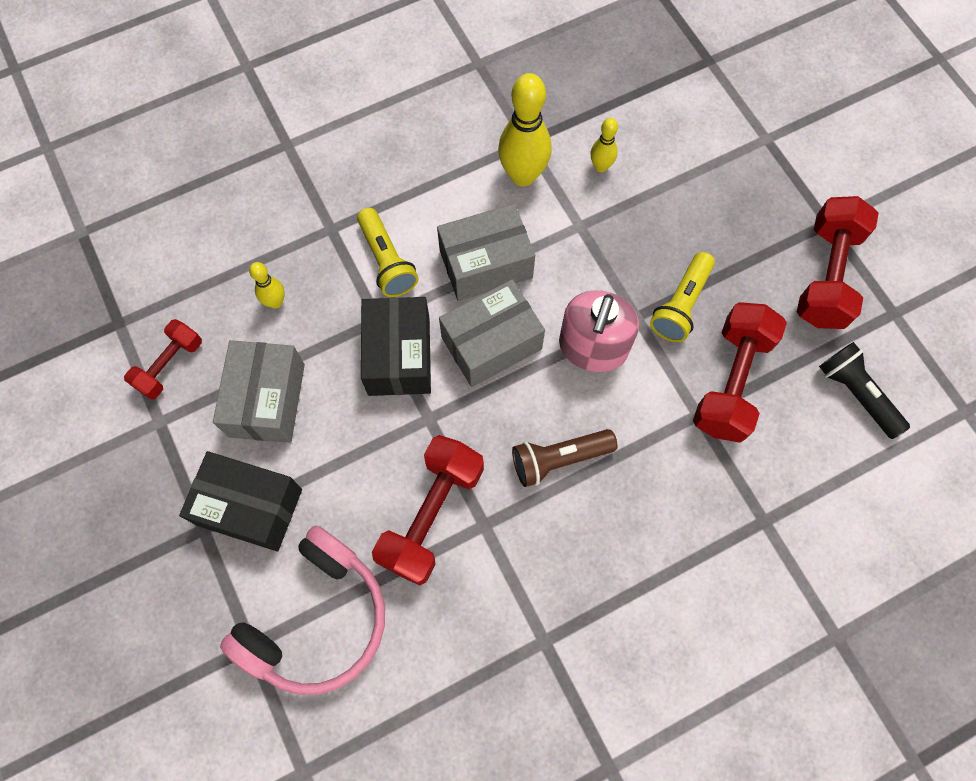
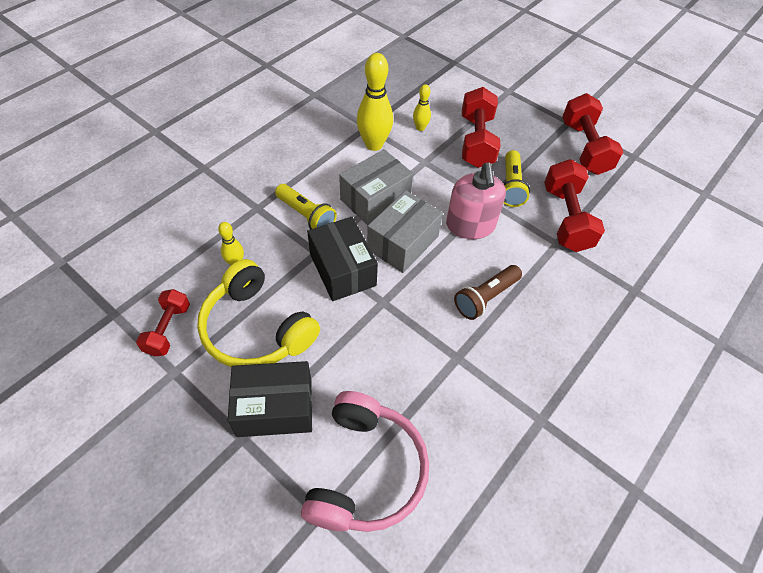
camera: 25 degrees left, 15 degrees down
(267, 400) = (256, 328): grey box -> yellow headphones
(431, 515) = (417, 364): red dumbbell -> red dumbbell (476, 141)
(856, 394) = (641, 203): black flashlight -> none

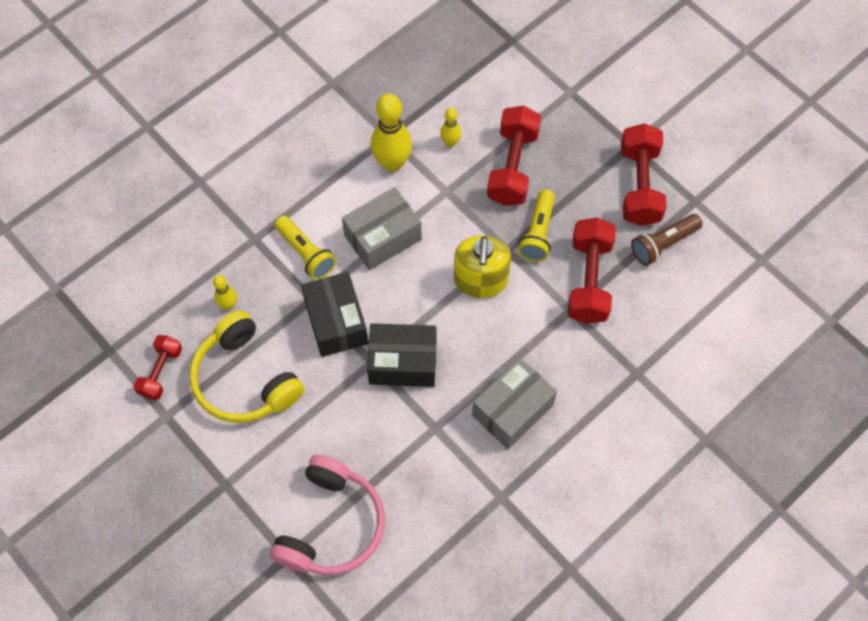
camera: 10 degrees right, 10 degrees up
(275, 408) = (256, 460): black box -> black box (402, 362)
(402, 243) = (403, 295): grey box -> grey box (512, 410)
(470, 225) = (480, 280): pink soap dispenser -> yellow soap dispenser
(485, 298) = (477, 367): brown flashlight -> brown flashlight (663, 244)

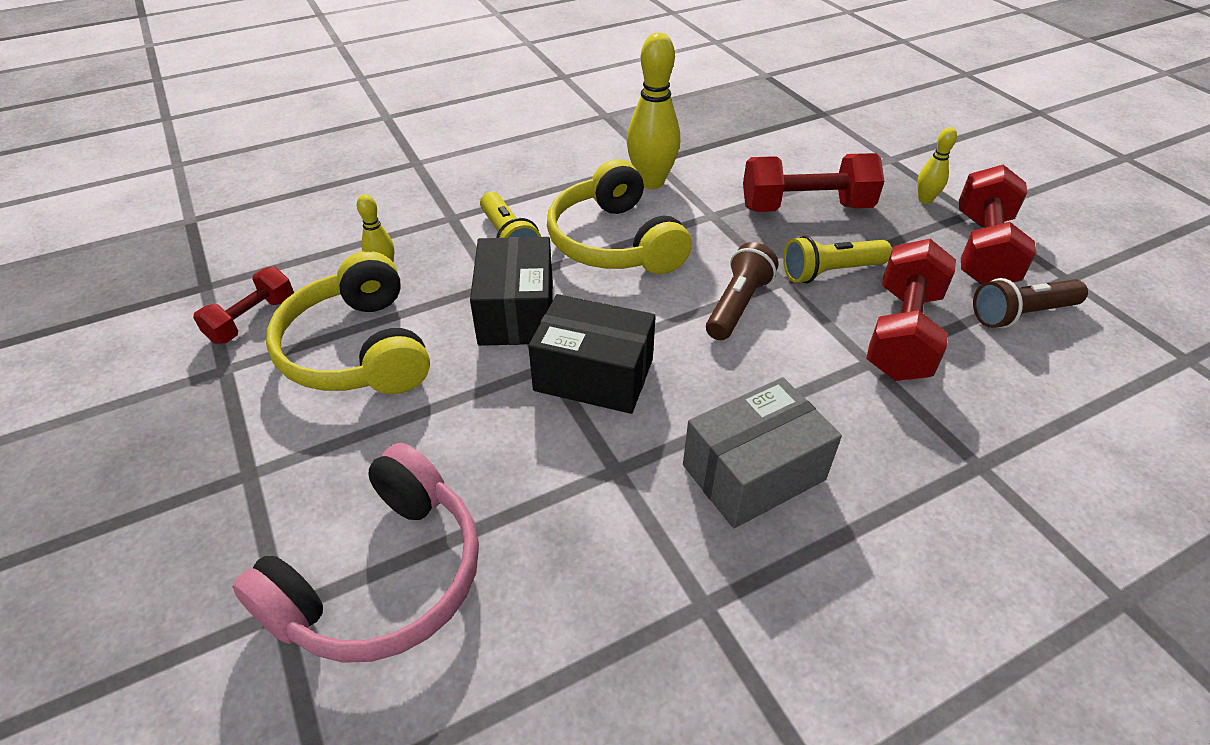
camera: 15 degrees right, 20 degrees down
(383, 237) = (615, 242): grey box -> yellow headphones
(450, 142) = (729, 176): yellow bowling pin -> yellow bowling pin (925, 200)
(480, 280) = (737, 305): yellow soap dispenser -> brown flashlight
(512, 167) = (805, 207): red dumbbell -> red dumbbell turned 60 degrees clockwise
(538, 233) = (830, 272): yellow flashlight -> yellow flashlight turned 45 degrees clockwise

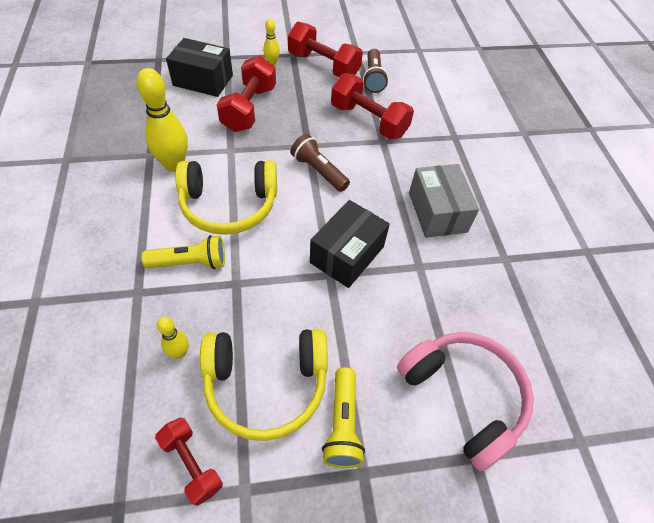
camera: 75 degrees left, 10 degrees up
(517, 312) = (273, 278): black box -> black box (203, 80)
(830, 272) = (311, 124): yellow flashlight -> yellow flashlight (343, 424)

